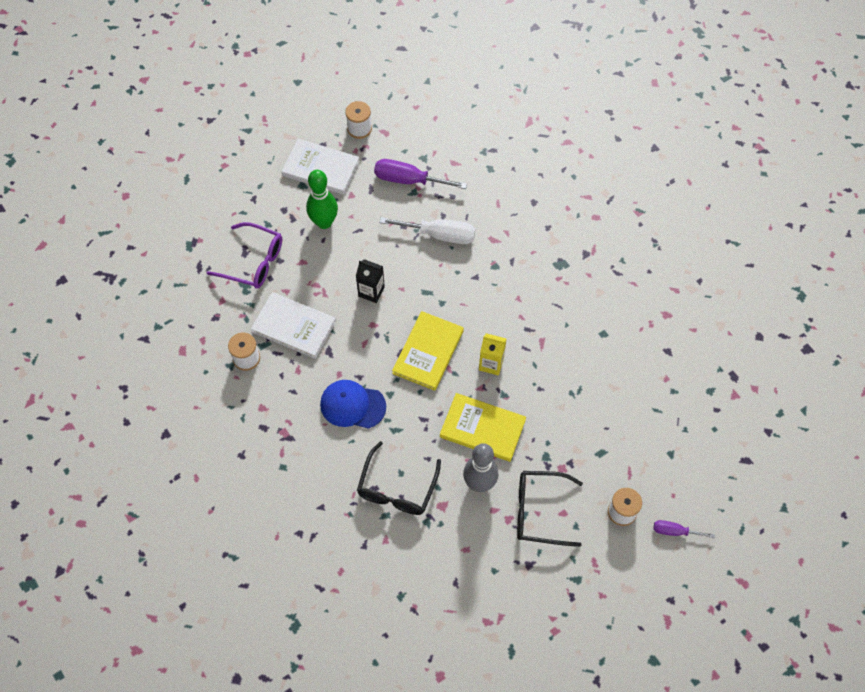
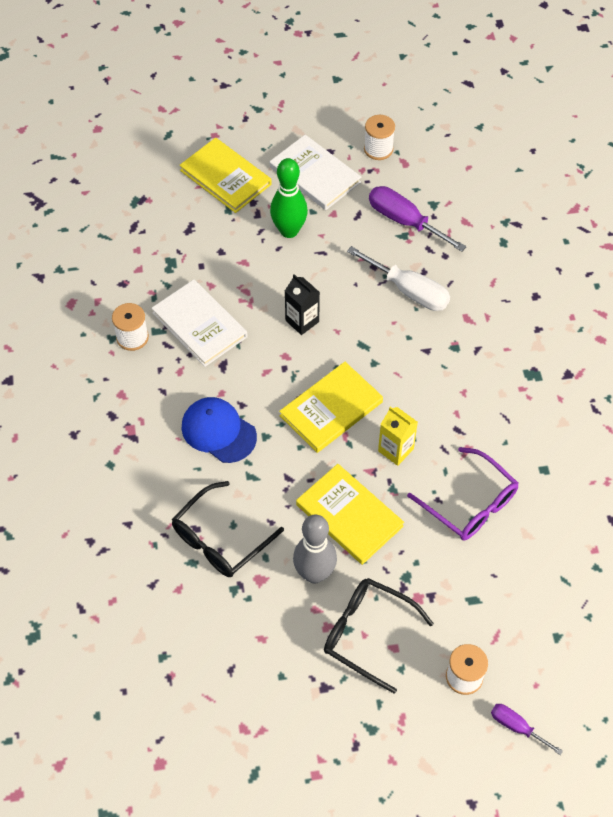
camera: 25 degrees right, 5 degrees down
(252, 197) = (225, 177): none -> yellow book
(253, 262) = (192, 243): purple glasses -> purple glasses (470, 504)

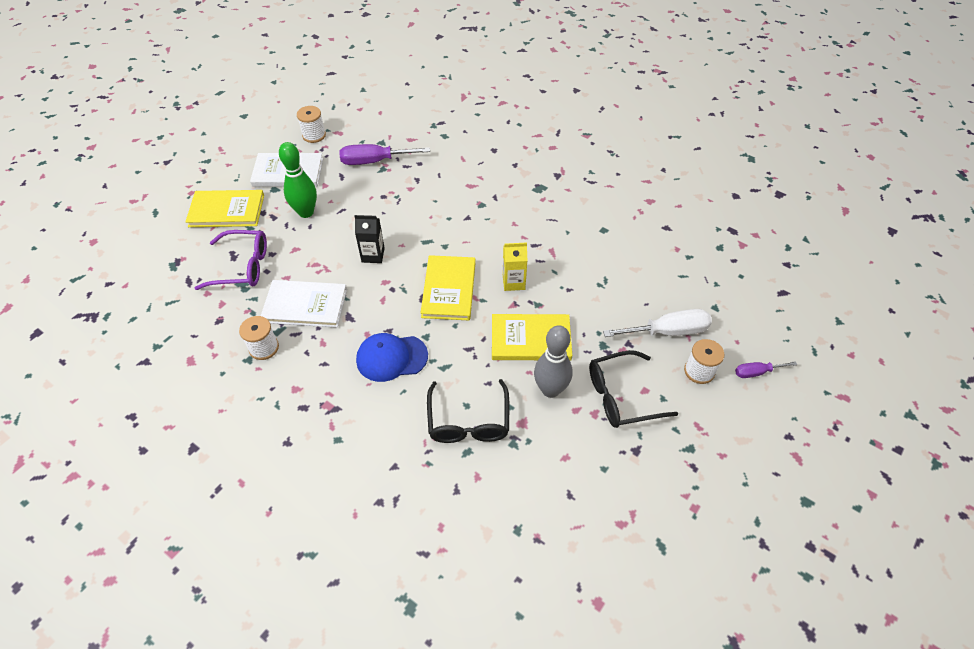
camera: 45 degrees left, 5 degrees down
(409, 291) = (420, 194): white screwdriver -> white screwdriver (668, 331)
(470, 504) = (588, 277): purple glasses -> purple glasses (242, 266)

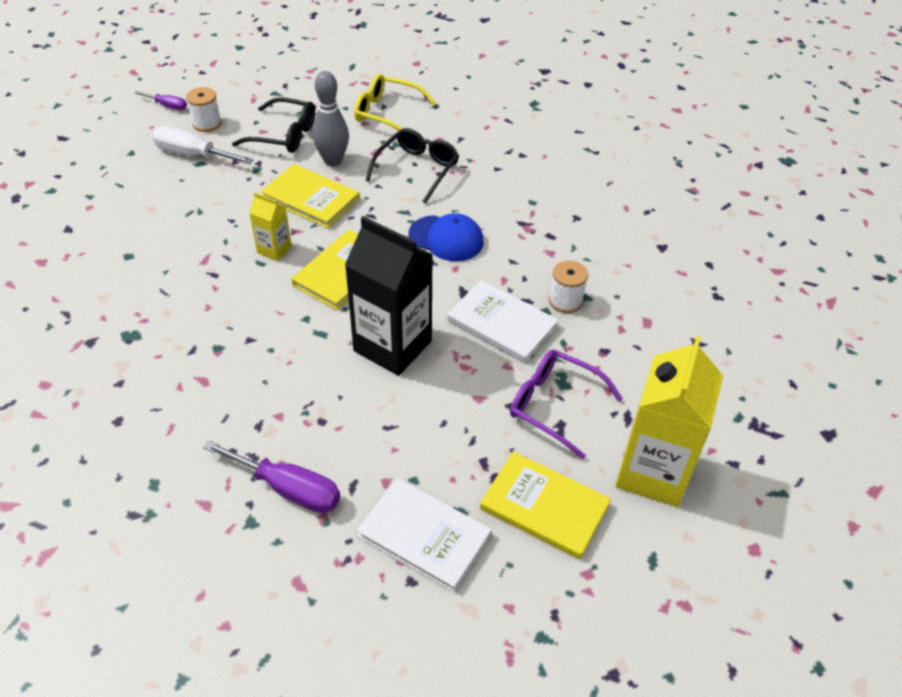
camera: 150 degrees left, 5 degrees down
(163, 255) = (653, 472): none -> yellow carton
(306, 212) = (436, 447): green bowling pin -> none
(314, 135) = (340, 599): white spool -> none
(373, 255) = (392, 346): black carton -> black carton, size x2.07
(557, 485) = (387, 113): none -> yellow glasses

